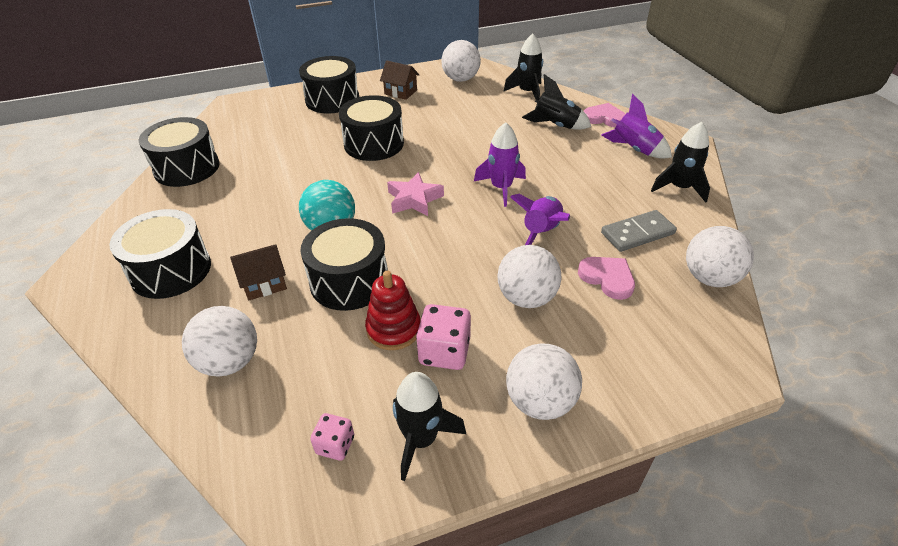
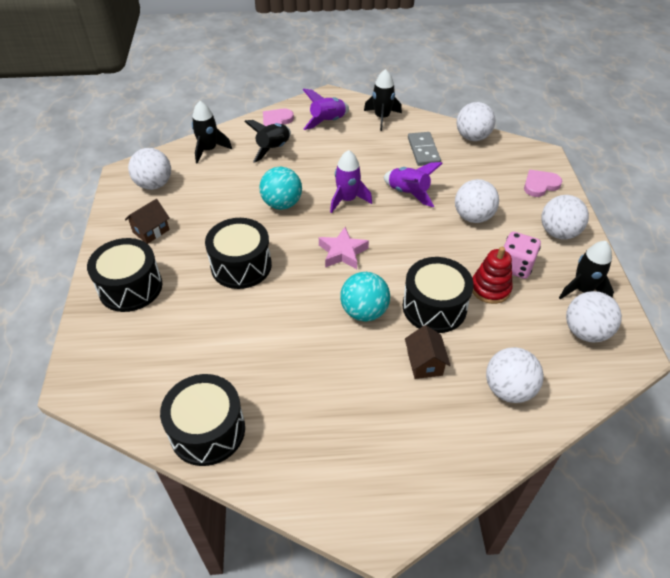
camera: 75 degrees left, 5 degrees up
(171, 270) = (388, 437): black drum -> none
(335, 445) = (585, 332): pink dice -> white ball
(471, 148) = (282, 204): none -> turquoise ball
(607, 278) = (463, 176): pink heart -> pink heart (540, 185)

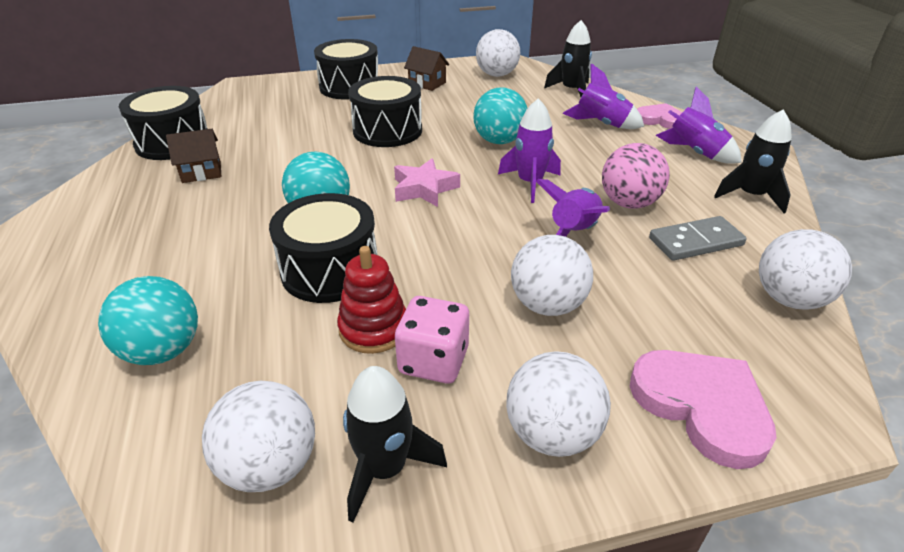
camera: 80 degrees right, 10 degrees down
(273, 149) = (601, 124): black rocket -> purple rocket
(380, 164) = (628, 203): none -> pink ball
(424, 363) = (228, 266): brown house -> brown house (201, 172)
(508, 389) = (163, 350): white ball -> turquoise ball
(540, 185) = (702, 406): pink heart -> pink heart, size x1.53

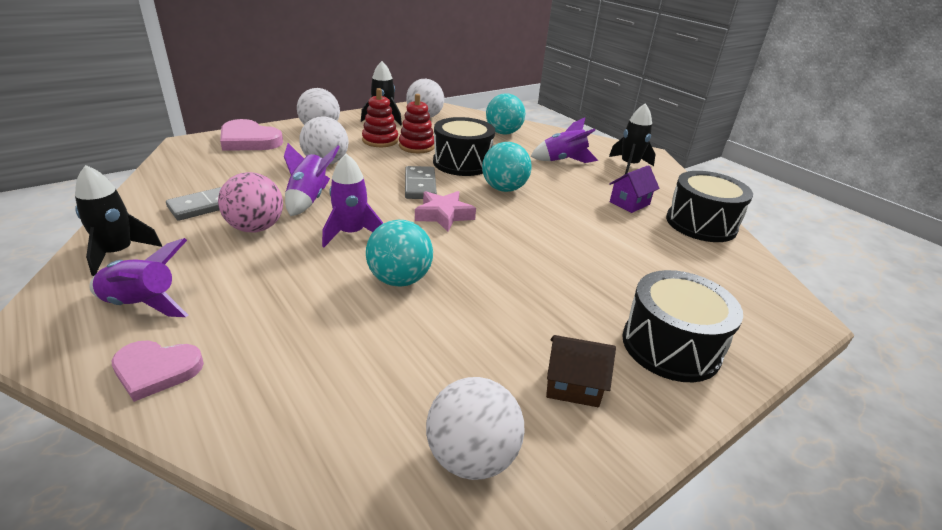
camera: 155 degrees right, 5 degrees down
(201, 172) = (629, 203): brown house -> purple house
(387, 131) = (534, 272): black drum -> none
(424, 234) = (420, 185): none -> grey domino
(433, 361) = (380, 140): pink dice -> red stacking toy
(571, 90) = (307, 430): black rocket -> black rocket (629, 165)
(601, 124) = (262, 337): purple rocket -> purple rocket (563, 160)
(789, 299) = (161, 180): white ball -> none

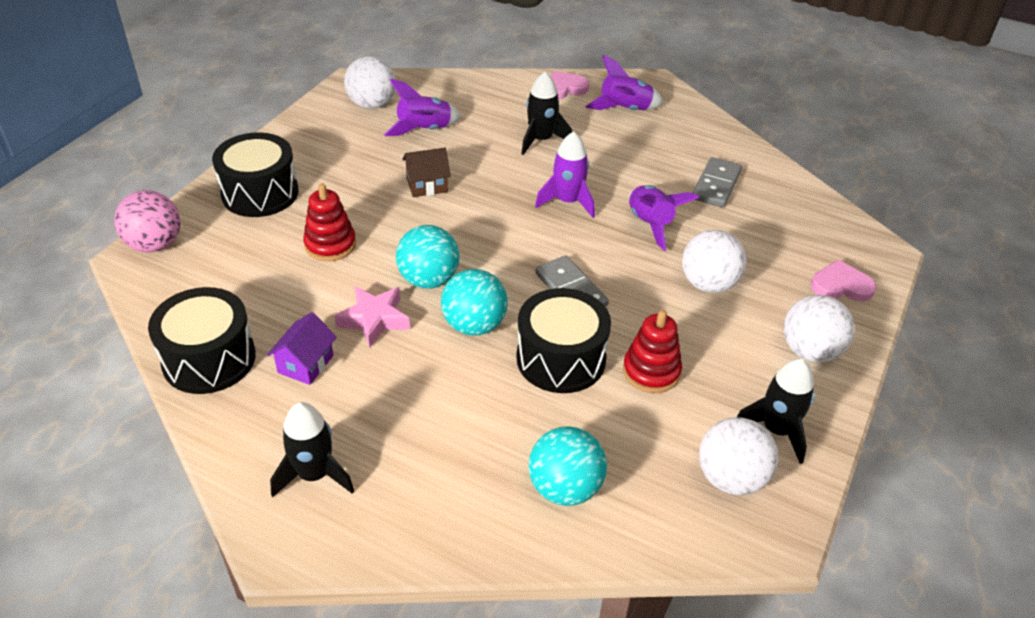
camera: 155 degrees right, 10 degrees up
(118, 253) = (698, 129): black rocket -> black rocket (541, 140)
(249, 140) = (841, 285): pink heart -> pink heart, size x0.65
(256, 228) = (646, 179): pink ball -> pink ball (155, 244)
(380, 140) = (709, 362): red stacking toy -> red stacking toy (330, 245)
(399, 279) = (488, 176): turquoise ball -> turquoise ball (428, 280)
(444, 215) = (508, 254): pink star -> pink star (374, 319)
(563, 160) = (425, 437): purple rocket -> purple rocket (424, 130)
(573, 386) = (327, 148): brown house -> brown house (427, 185)

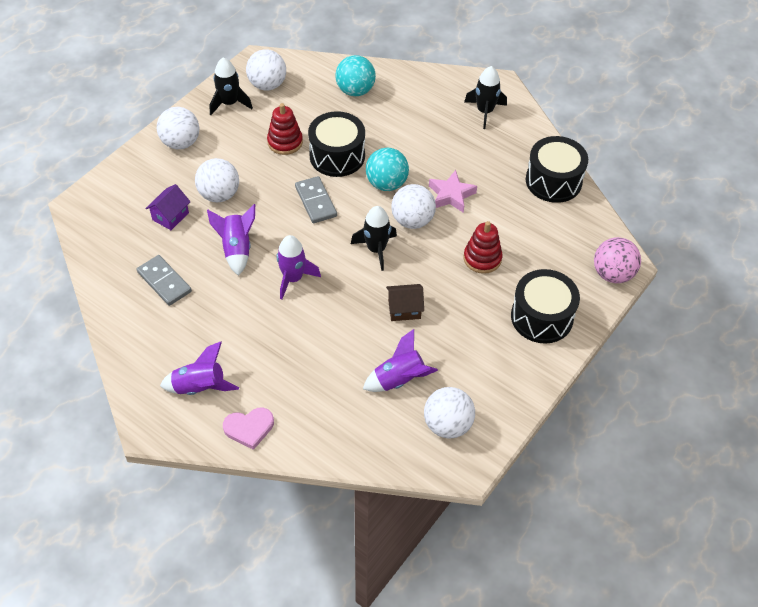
camera: 170 degrees left, 10 degrees up
(305, 364) = (494, 171): purple house -> purple house (170, 216)
(428, 280) = (412, 220): turquoise ball -> white ball
(541, 140) = (294, 353): black rocket -> black rocket (376, 249)
(716, 185) = (164, 282): grey domino -> grey domino turned 75 degrees counterclockwise
(841, 285) = (128, 183): pink heart -> none

